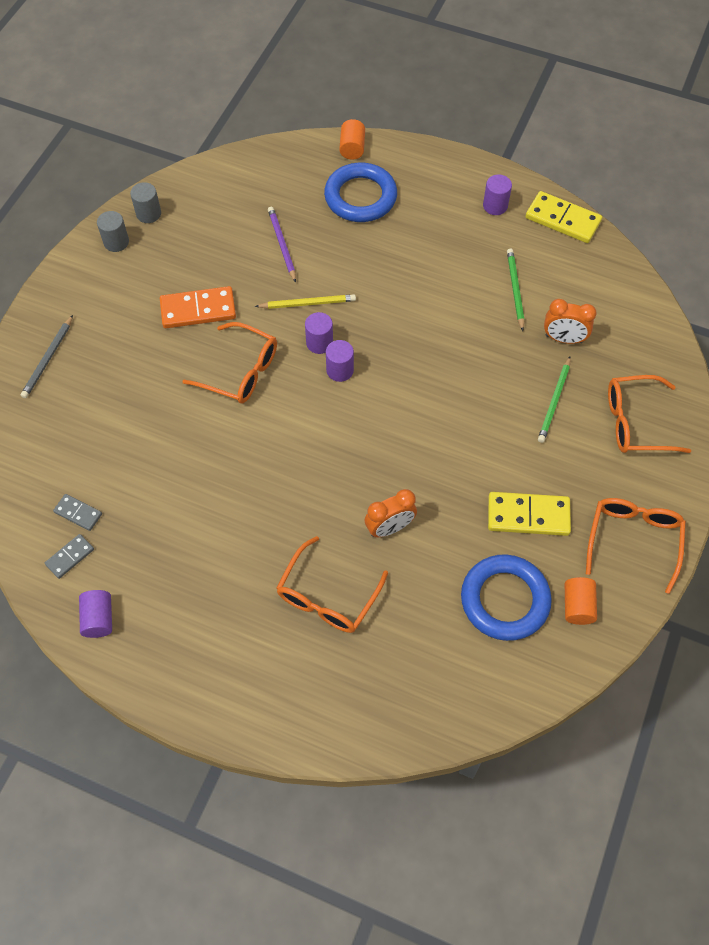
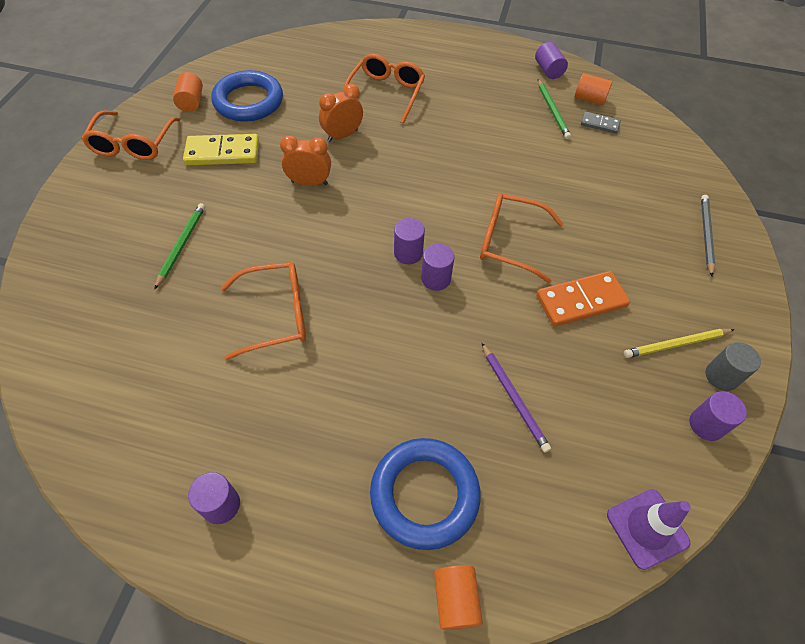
camera: 170 degrees right, 5 degrees down
(70, 557) = (589, 99): grey domino -> orange cylinder
(148, 214) = (706, 425): grey cylinder -> purple cylinder
(222, 166) = (647, 528): none -> purple traffic cone
(308, 303) = (460, 322): yellow pencil -> yellow pencil (676, 344)
(515, 289) = (207, 369): green pencil -> green pencil (552, 111)
(562, 220) = (121, 491): yellow domino -> none
(563, 339) = (157, 312): orange clock -> orange clock (309, 183)
(635, 422) = (100, 234): orange glasses -> orange glasses (276, 315)

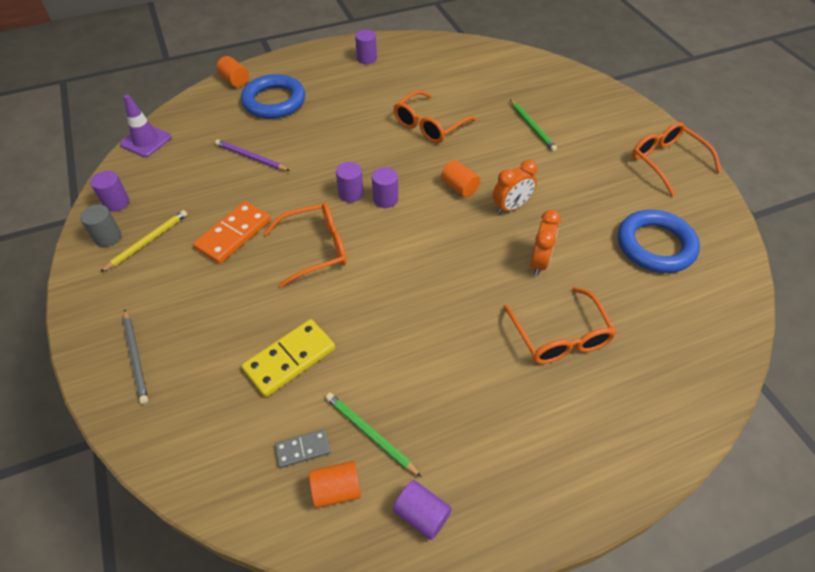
camera: 145 degrees right, 5 degrees down
(191, 102) = (692, 216): orange cylinder -> orange cylinder (459, 188)
(222, 153) = (602, 192): yellow domino -> yellow domino (290, 359)

